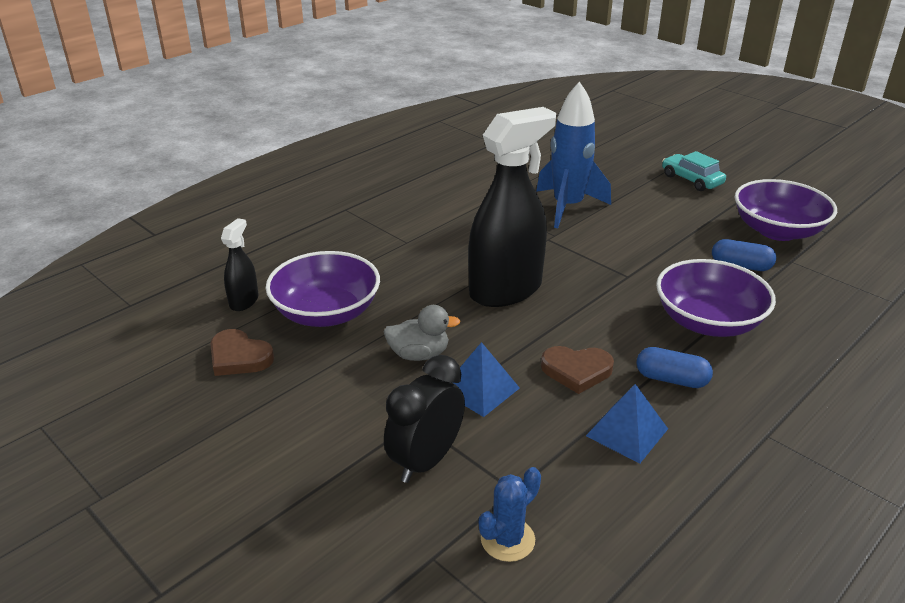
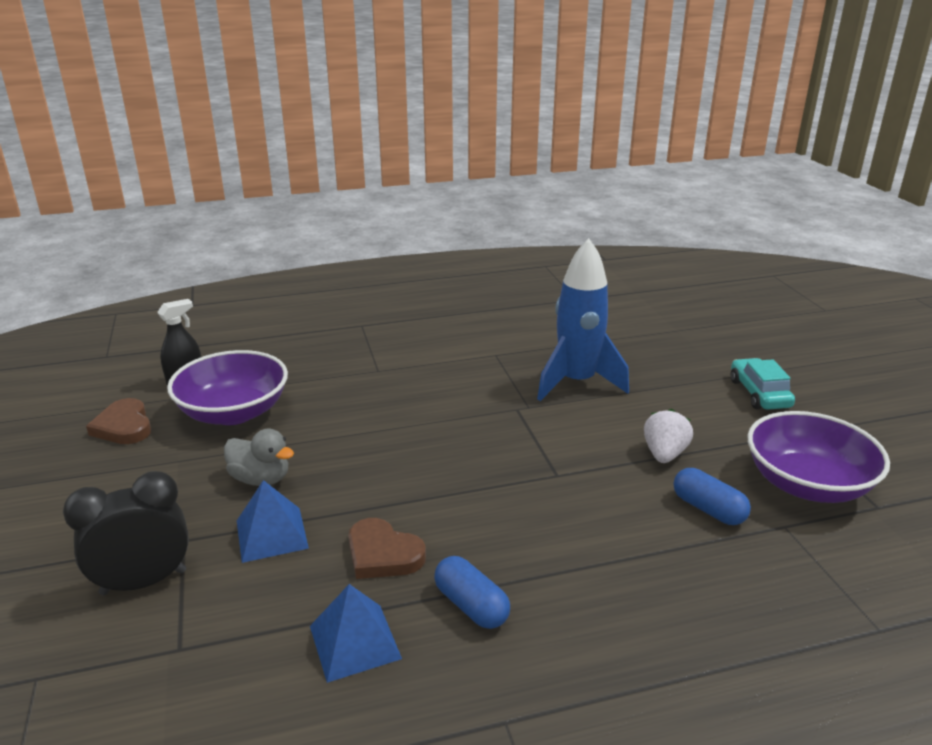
camera: 30 degrees right, 5 degrees down
(506, 290) = (413, 446): black spray bottle -> none
(507, 539) = (113, 696): blue cactus -> none
(678, 239) = (664, 454): none -> white strawberry
(708, 322) = (590, 558): purple bowl -> none

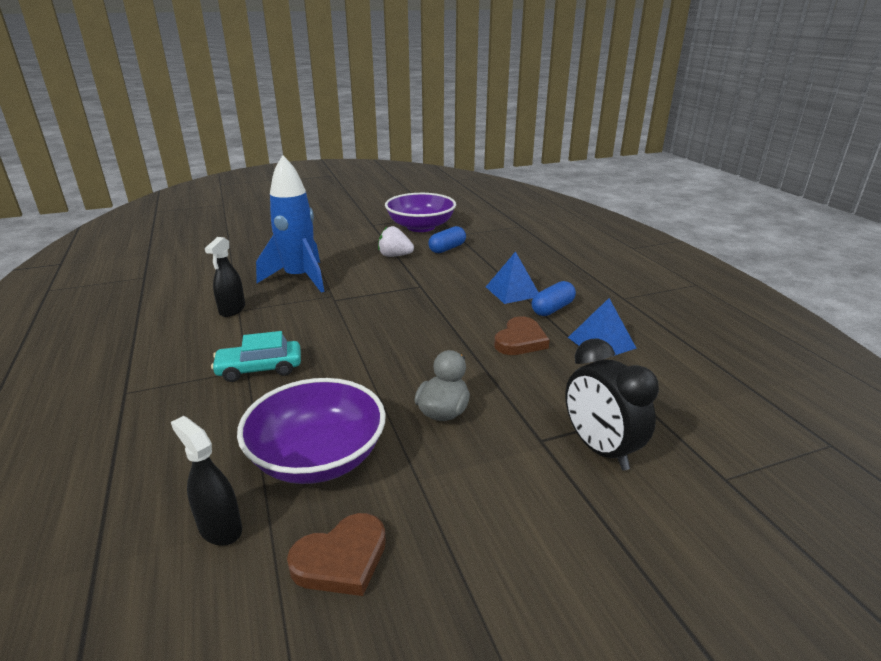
camera: 95 degrees left, 0 degrees up
(271, 534) = (516, 391): blue pyramid -> blue pyramid (512, 291)
(497, 351) = (232, 310): none -> black spray bottle
(759, 393) = (327, 229): turquoise car -> turquoise car (259, 369)

